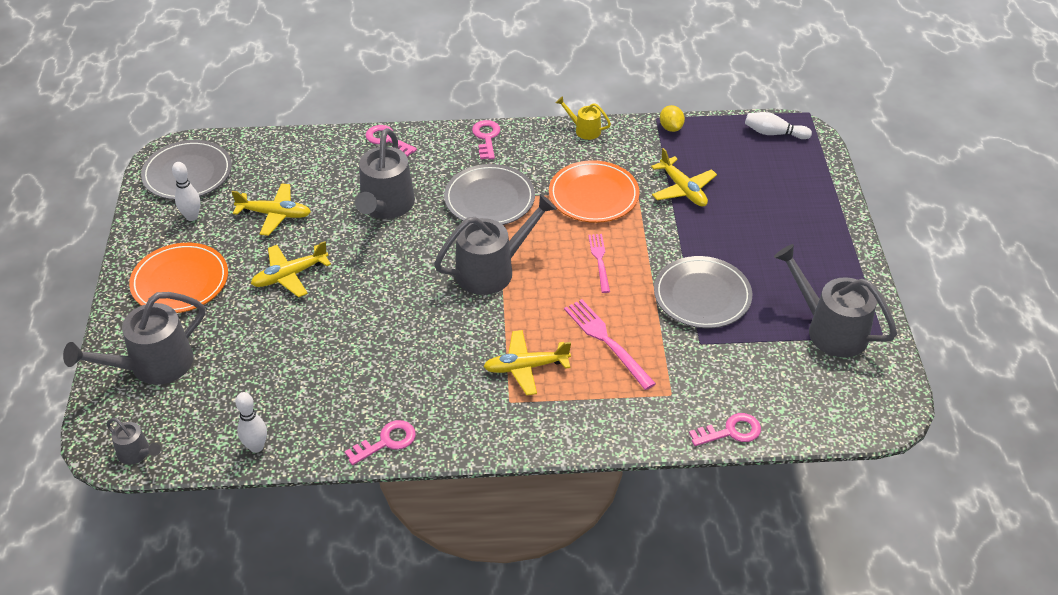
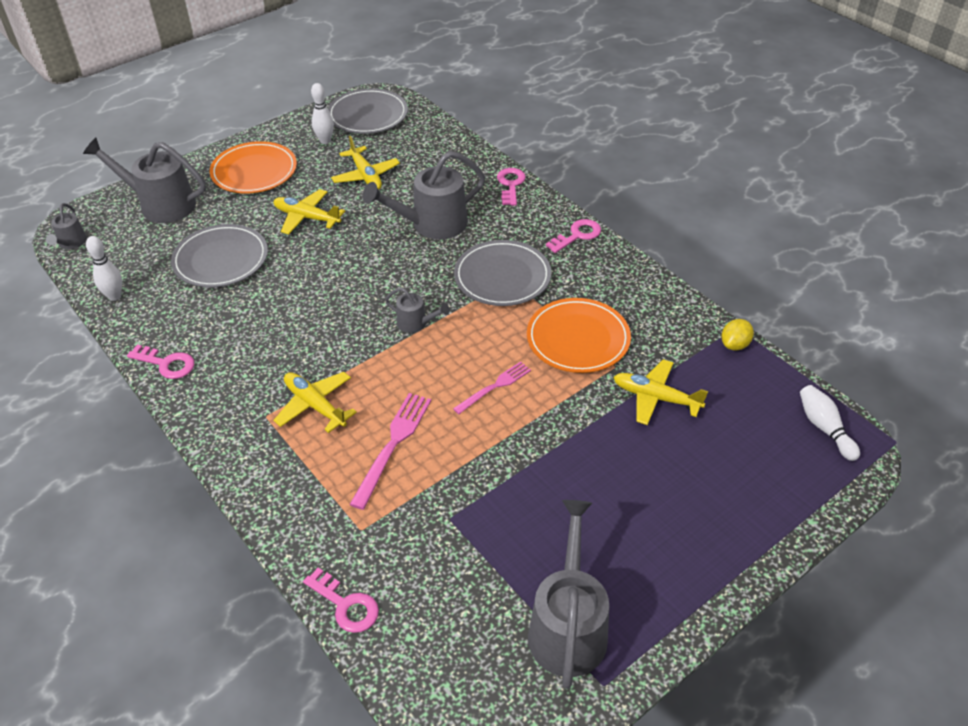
camera: 55 degrees right, 0 degrees up
(492, 270) = (416, 323): grey watering can -> grey watering can, size x0.50
(584, 130) = (659, 288): yellow watering can -> none
(683, 189) = (655, 398): yellow plane -> yellow plane turned 90 degrees clockwise
(702, 295) = (518, 487): grey plate -> grey plate (221, 259)

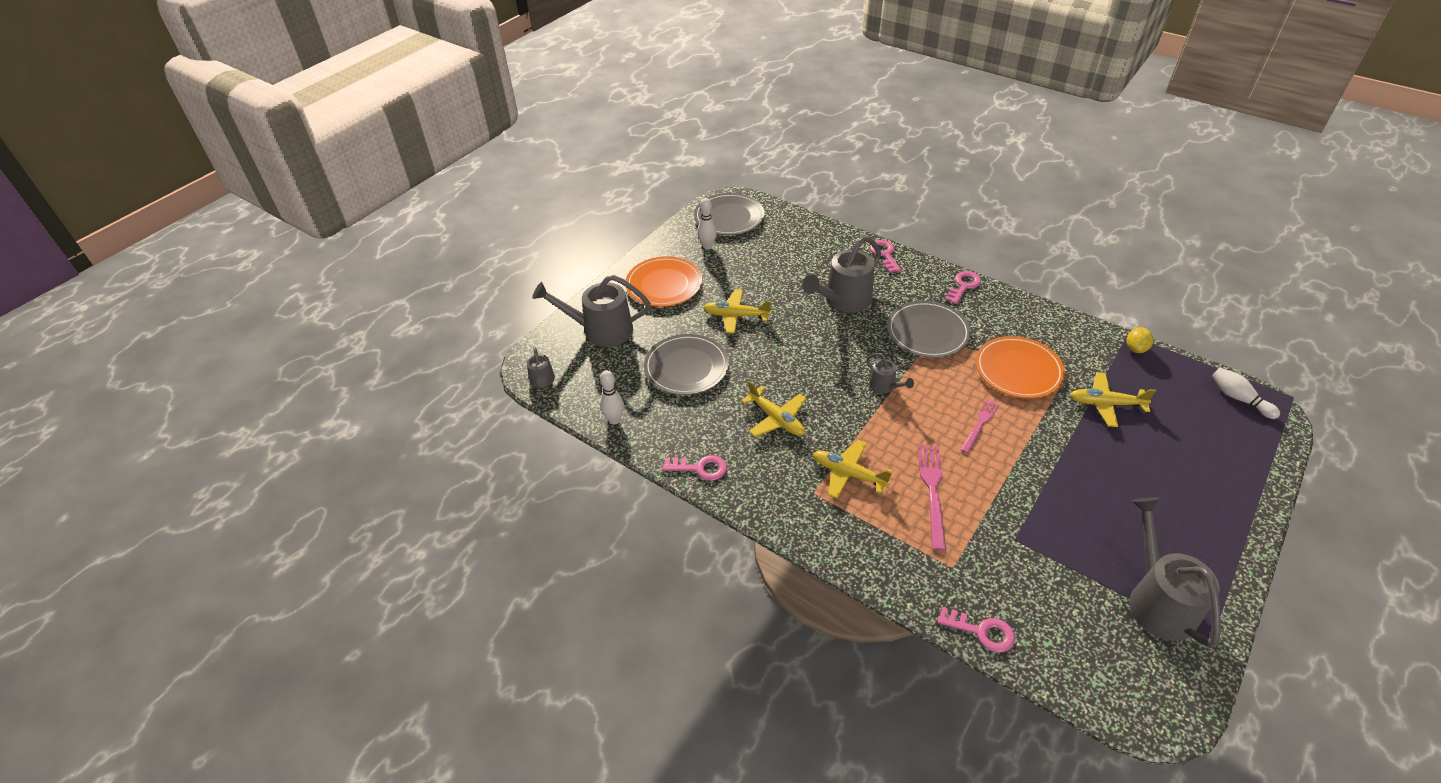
camera: 15 degrees left, 0 degrees up
(366, 175) = (761, 270): yellow plane -> yellow plane (776, 419)
(416, 323) = (885, 386): grey watering can -> grey watering can turned 45 degrees clockwise

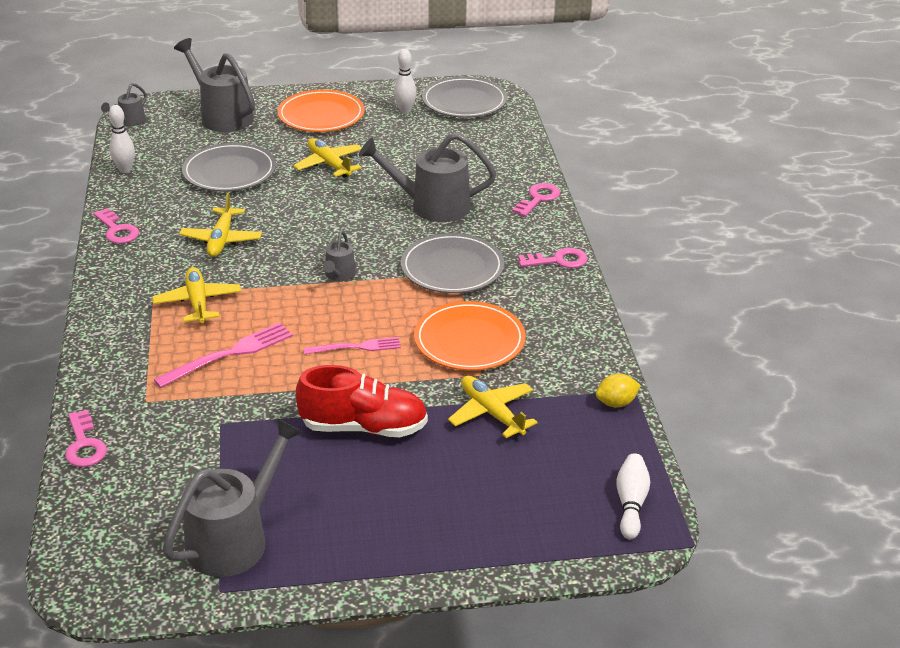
camera: 45 degrees right, 10 degrees down
(1076, 469) = (364, 427): none -> red shoe

